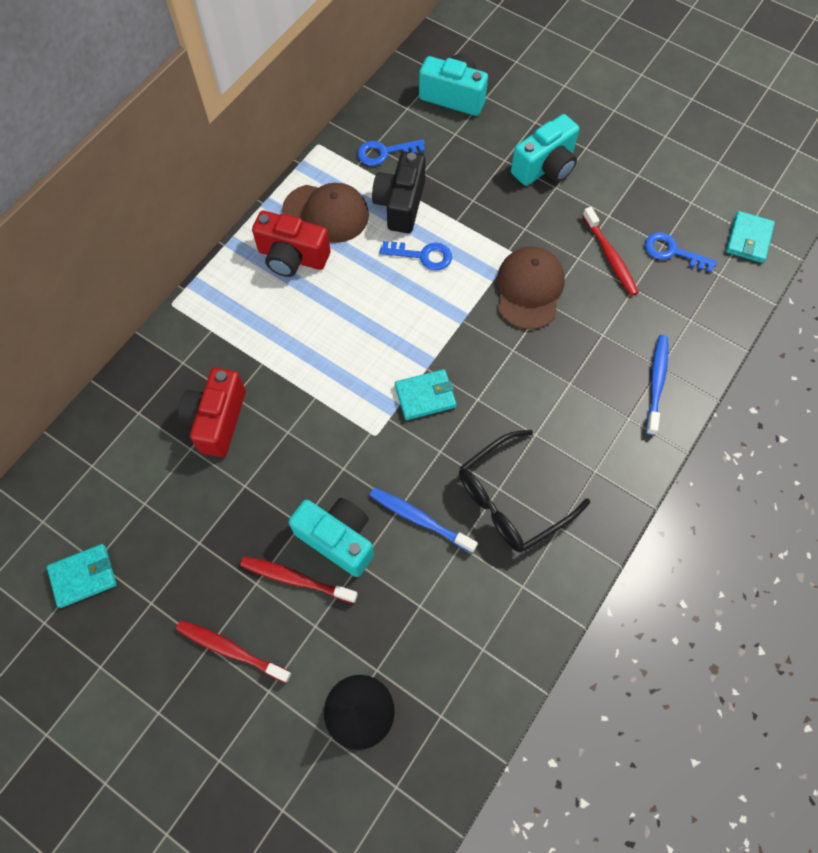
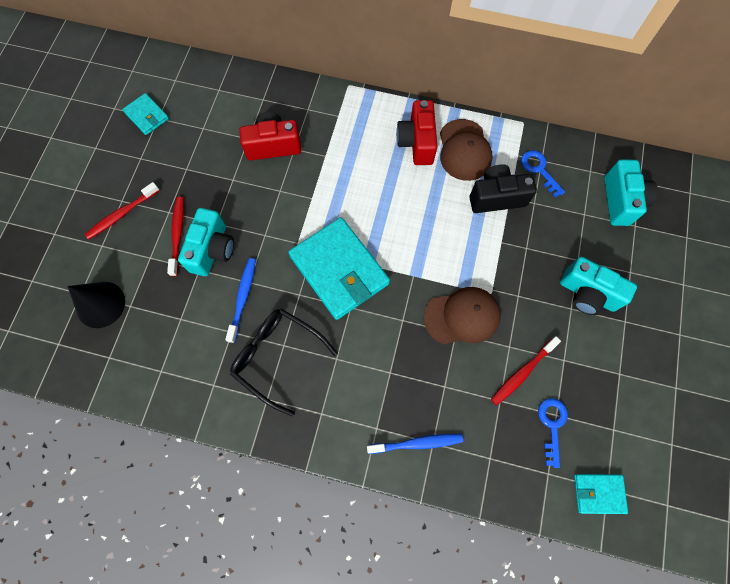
camera: 70 degrees right, 5 degrees up
(231, 650) = (122, 214): red toothbrush -> red toothbrush turned 135 degrees counterclockwise
(423, 255) = (458, 228): blue key -> none
(425, 396) = (339, 270): turquoise wallet -> turquoise wallet, size x2.05

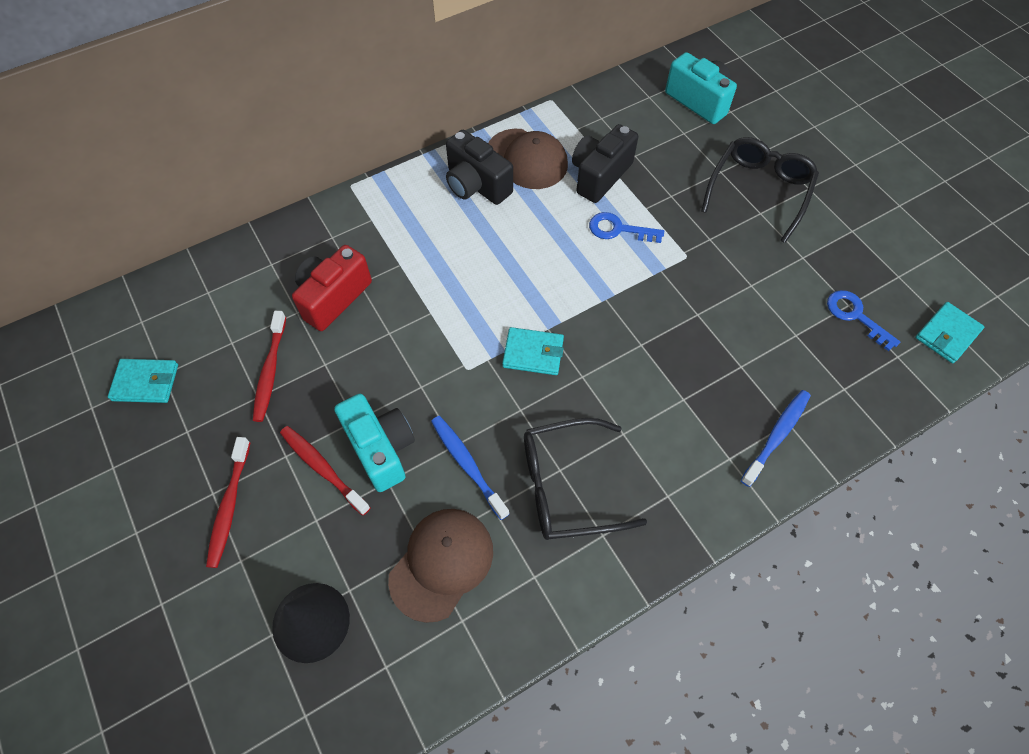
camera: 45 degrees left, 10 degrees down
(339, 270) = (533, 353): turquoise wallet -> turquoise wallet, size x0.49
(417, 142) = (476, 185): red camera -> black camera
(462, 316) = (686, 295): brown cap -> brown cap (441, 564)
(522, 372) = (785, 296): red toothbrush -> red toothbrush (270, 371)
(539, 170) = (608, 127): blue key -> blue key (618, 229)
(587, 294) = (758, 191): turquoise camera -> black glasses

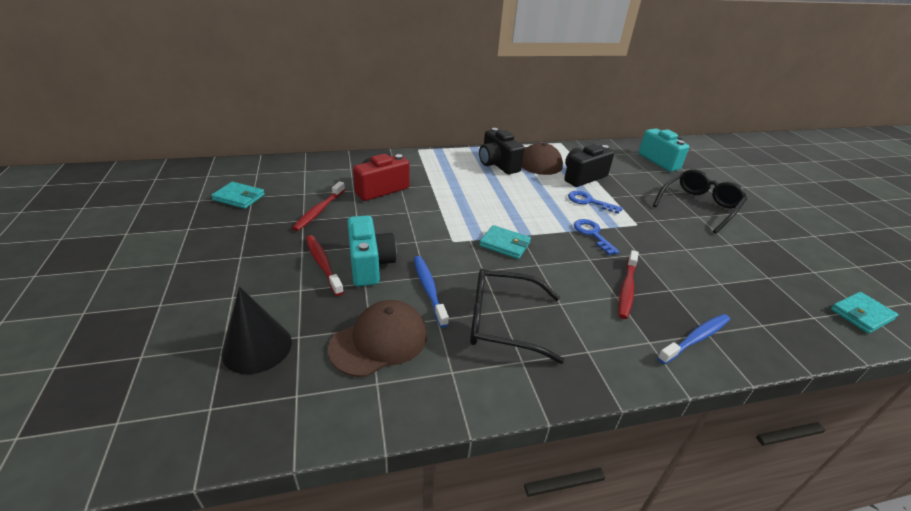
camera: 15 degrees right, 25 degrees down
(229, 506) = (246, 266): red toothbrush -> red toothbrush (627, 289)
(855, 316) = (774, 284): blue key -> blue key (592, 234)

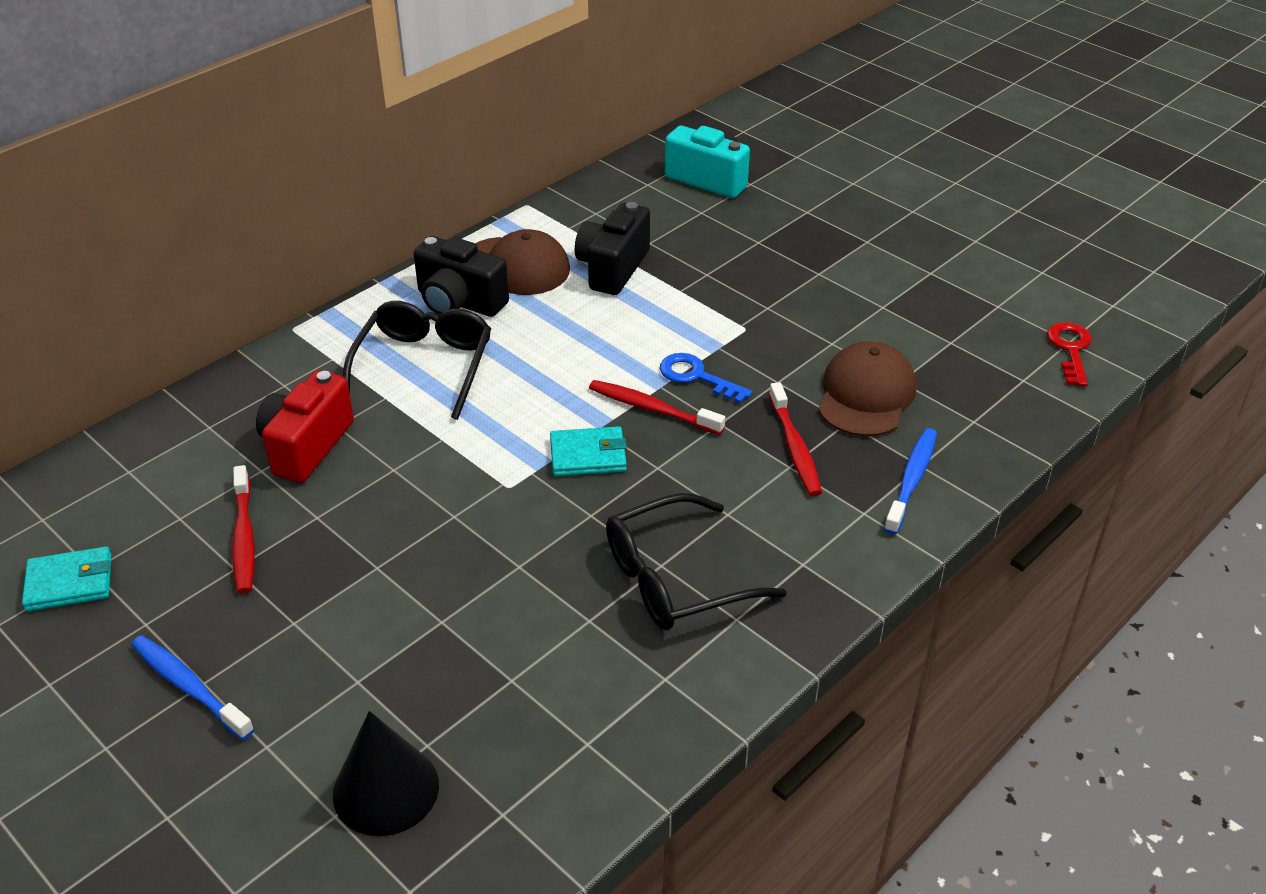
camera: 30 degrees left, 5 degrees up
(323, 264) = (349, 625): red toothbrush -> red toothbrush (652, 409)
(370, 265) = (422, 589): turquoise camera -> none
(379, 341) = (541, 690): brown cap -> brown cap (866, 395)
(429, 289) = (541, 583): blue toothbrush -> blue toothbrush (189, 687)
(589, 202) = (653, 316): blue key -> none
(699, 206) = (809, 253): black glasses -> black glasses (423, 367)
(861, 314) = (1070, 349): turquoise wallet -> red key

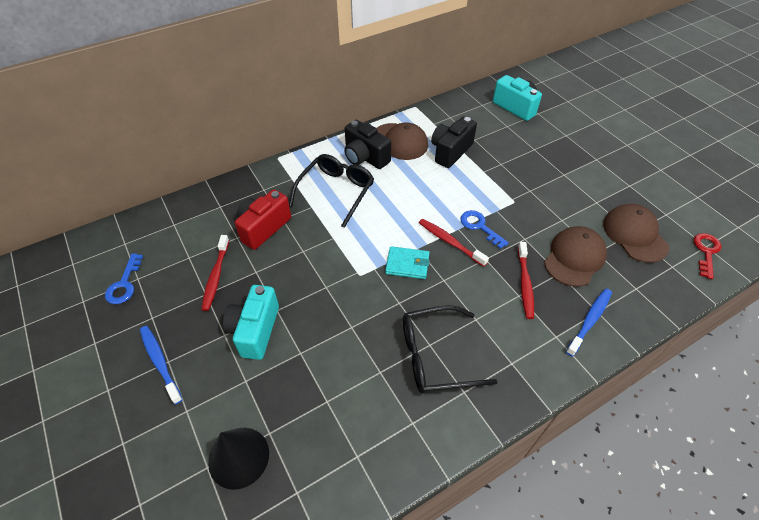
camera: 15 degrees right, 10 degrees up
(69, 583) = (124, 284): turquoise wallet -> blue key
(348, 605) = (255, 330): none -> turquoise camera
(954, 344) = (634, 235): none -> brown cap

